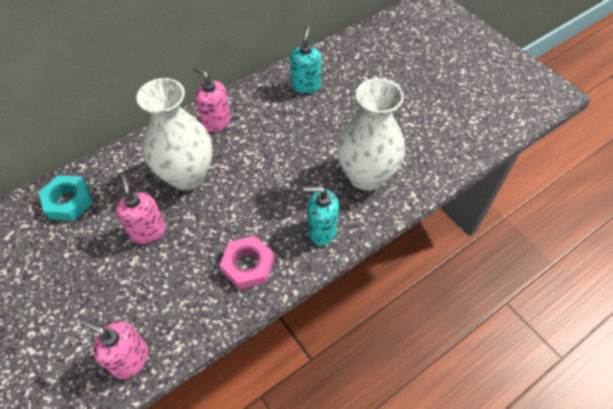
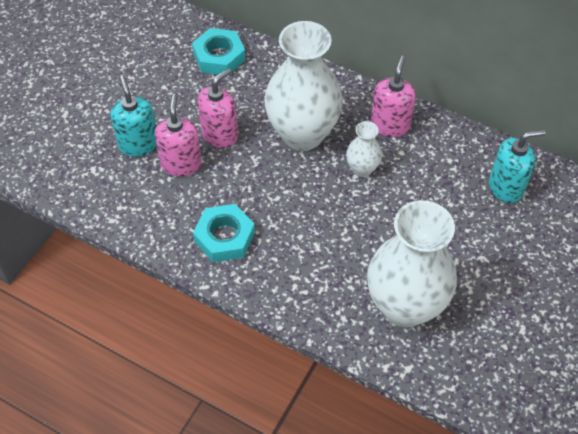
camera: 65 degrees right, 0 degrees up
(130, 359) = (86, 188): pink soap dispenser -> pink soap dispenser (181, 164)
(242, 153) = (362, 169): none -> white vase
(248, 265) = (224, 237): pink nut -> turquoise nut
(321, 230) = (302, 288): turquoise soap dispenser -> turquoise soap dispenser (138, 144)

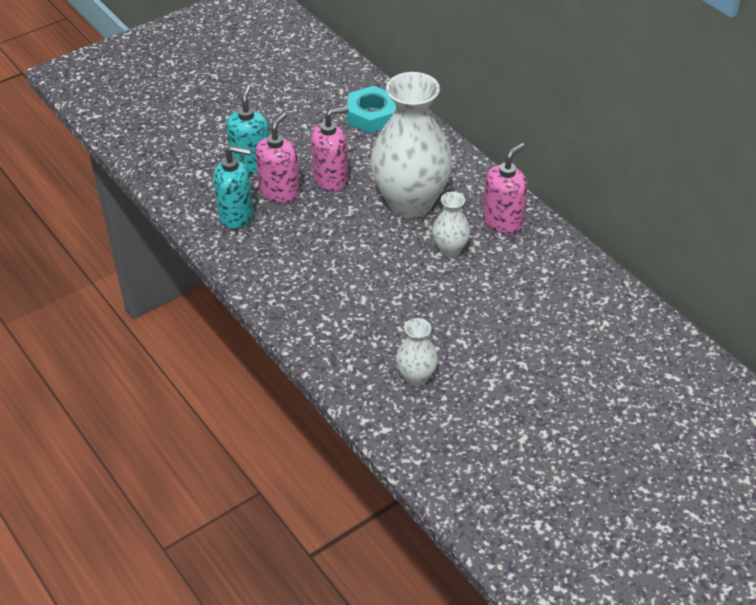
camera: 25 degrees right, 10 degrees down
(224, 237) = (281, 263): turquoise nut -> none
(405, 306) = (416, 377): white vase -> white vase, size x0.46
(506, 187) = (588, 311): turquoise soap dispenser -> turquoise soap dispenser (236, 215)

